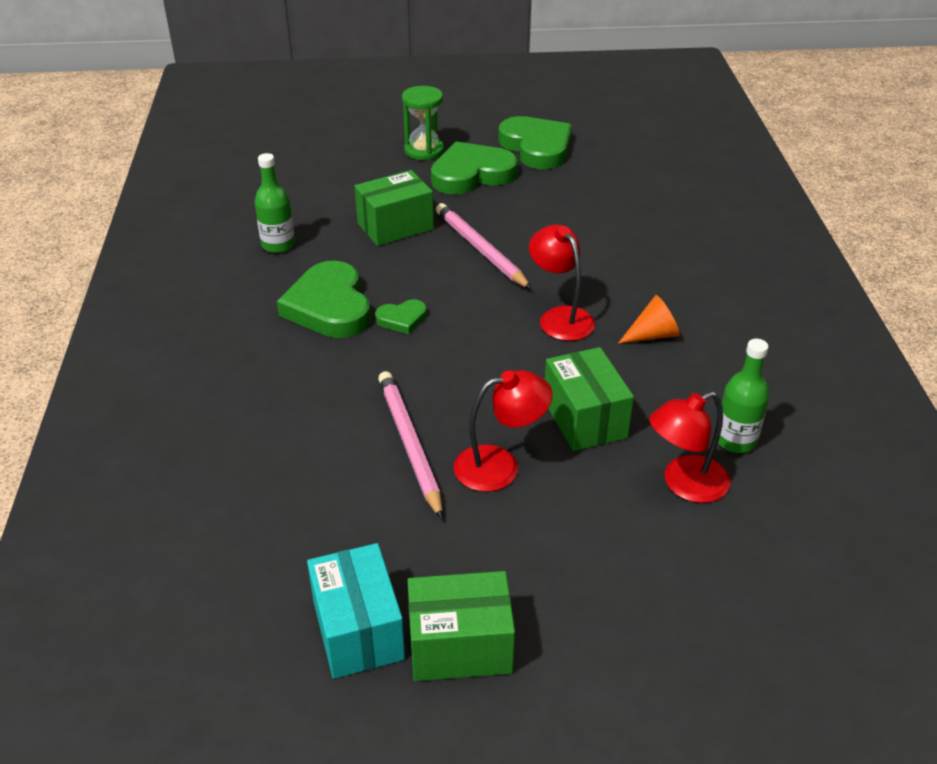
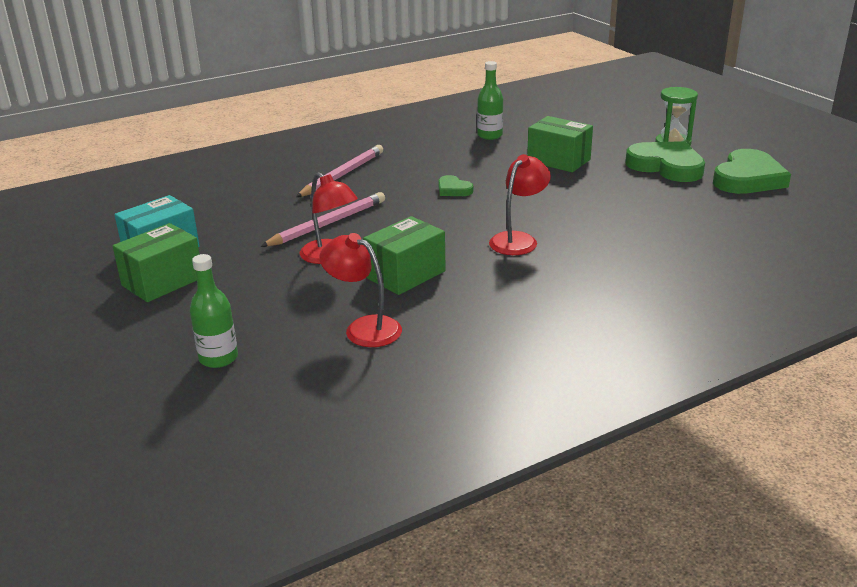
camera: 65 degrees right, 10 degrees down
(329, 306) = (442, 166): green heart -> none
(460, 646) = (162, 281): green box -> green box turned 75 degrees clockwise
(480, 249) = (569, 193): pink pencil -> pink pencil (342, 175)
(653, 335) = (538, 280): orange cone -> none
(735, 440) = (435, 340): green bottle -> green bottle (218, 358)

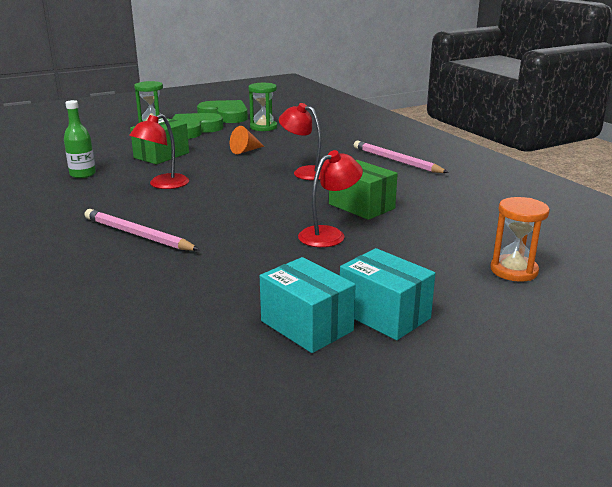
camera: 90 degrees left, 5 degrees down
(162, 281) = (384, 315): green box -> turquoise box
(218, 358) = (514, 270): green bottle -> orange hourglass
(327, 224) = (260, 238): pink pencil -> pink pencil (396, 161)
(364, 328) = (446, 219): red lamp -> red lamp (163, 185)
(453, 189) = (202, 189): green heart -> none
(591, 201) = (245, 151): none -> orange cone
(704, 206) = (263, 127): none -> green hourglass

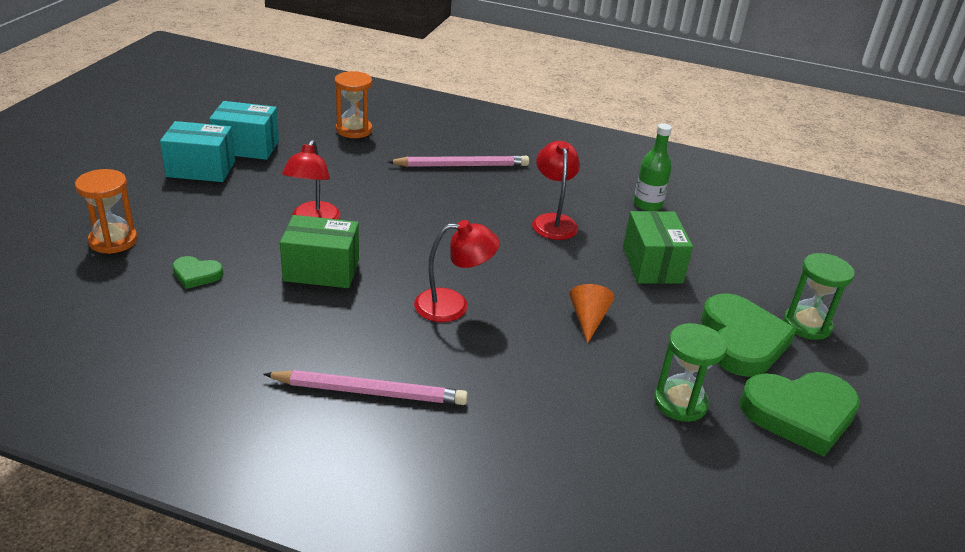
camera: 135 degrees right, 10 degrees up
(160, 305) = (354, 130): none -> orange hourglass
(454, 228) = (196, 274): none -> green heart

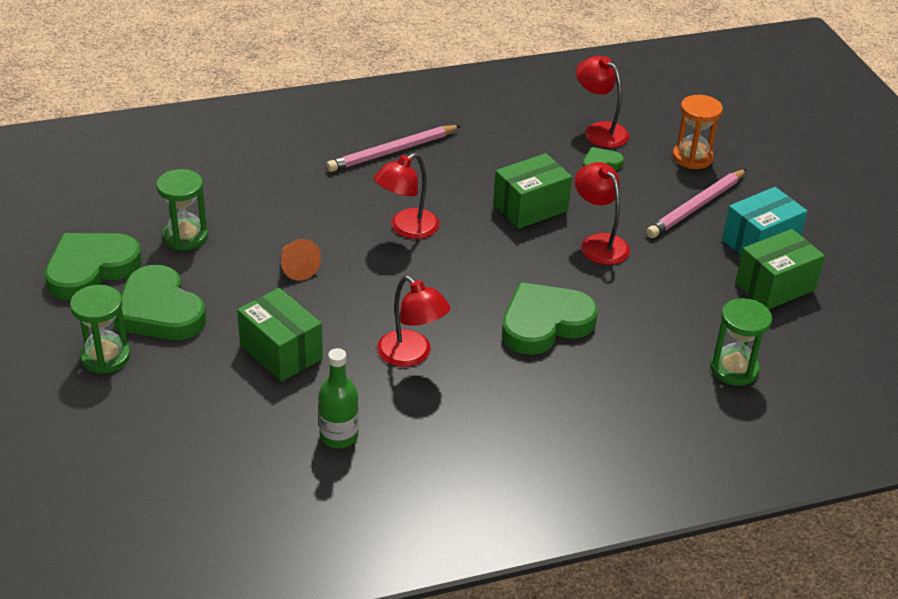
camera: 145 degrees right, 5 degrees up
(135, 304) = (599, 131): none -> red lamp
(246, 147) = (775, 286): turquoise box -> green box
(354, 130) = (734, 369): orange hourglass -> green hourglass
(434, 197) = (544, 323): none -> green heart
(461, 166) = (572, 381): pink pencil -> pink pencil (696, 207)

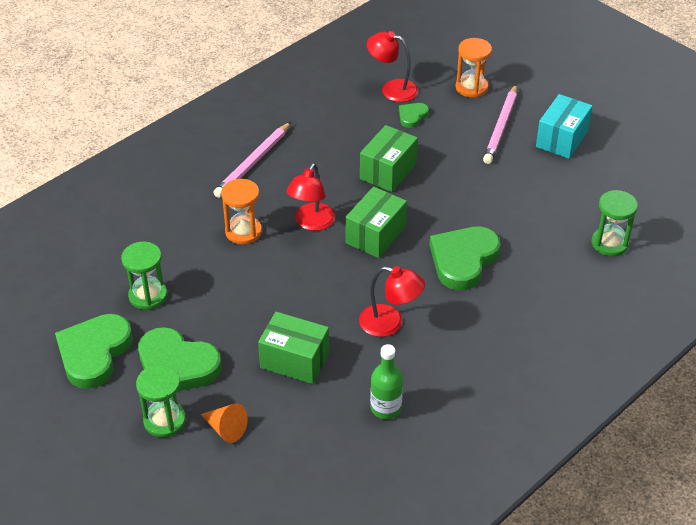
camera: 25 degrees left, 5 degrees up
(296, 268) = (254, 288): orange cone -> orange cone (226, 429)
(329, 212) = (243, 232): none -> orange hourglass
(599, 243) = (455, 181): red lamp -> none
(775, 286) = (593, 169): green box -> green box (375, 235)

